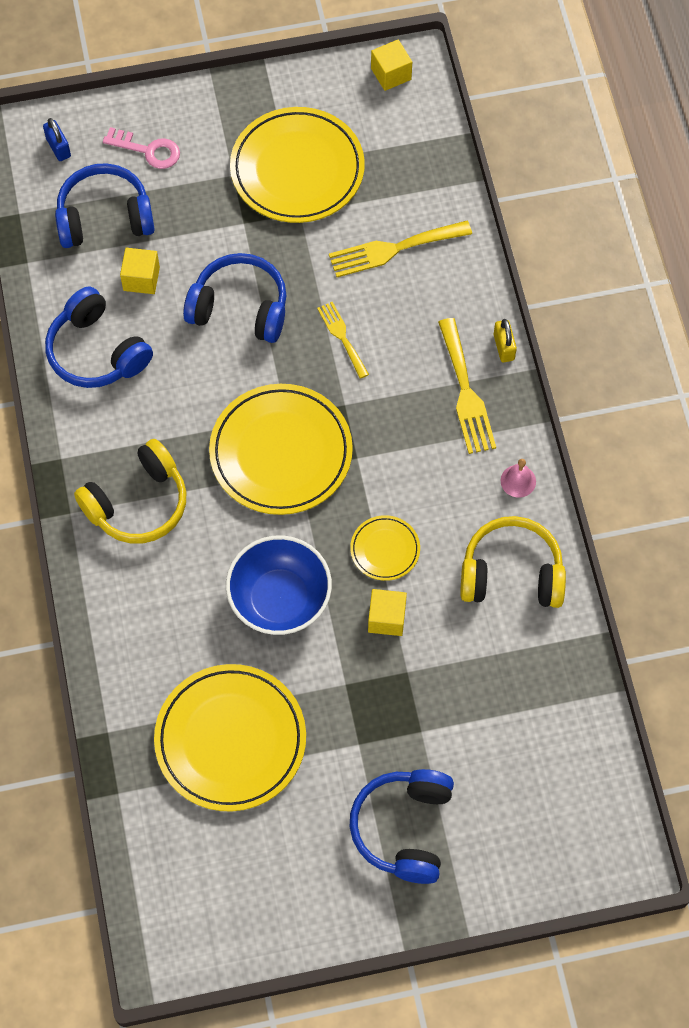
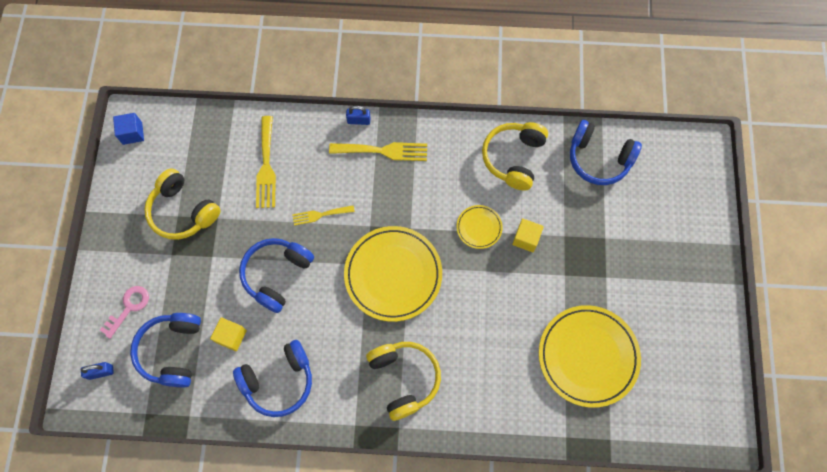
camera: 75 degrees left, 5 degrees up
(279, 599) = (497, 301): blue bowl -> none
(297, 169) = (183, 211): yellow plate -> yellow headphones
(391, 74) = (132, 133): yellow cube -> blue cube
(404, 828) = (665, 264): blue headphones -> blue headphones (598, 158)
(504, 347) = (358, 120): yellow padlock -> blue padlock
(518, 481) = (453, 137): pink bell -> none

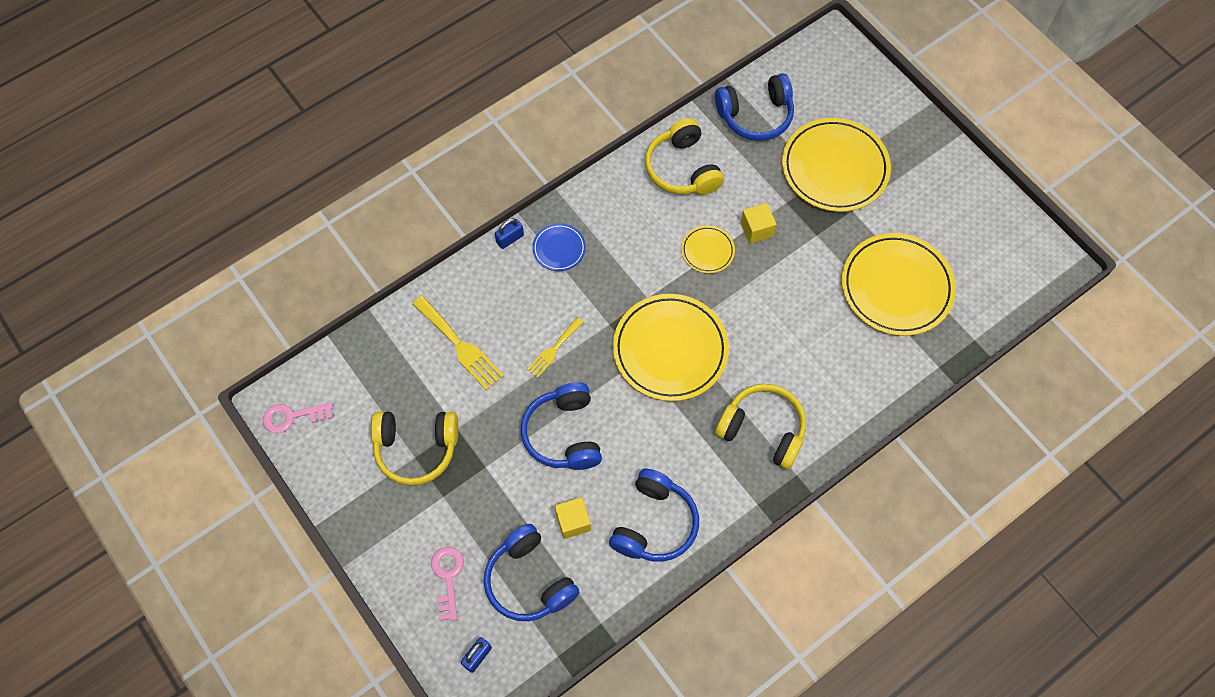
camera: 40 degrees left, 5 degrees down
(132, 133) = (292, 417): blue cube -> pink key
(383, 151) = (559, 249): yellow fork -> blue plate
(621, 238) = (834, 168): none -> yellow plate

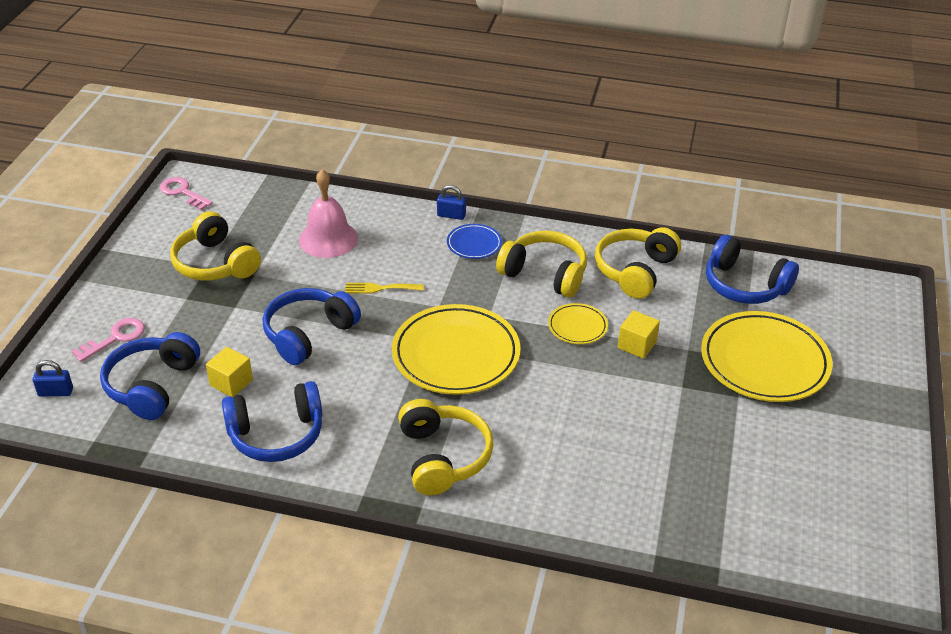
camera: 50 degrees right, 25 degrees down
(460, 346) = (328, 239): yellow fork -> pink bell
(635, 228) = (544, 274): none -> yellow headphones
(896, 287) = (700, 472): yellow plate -> none

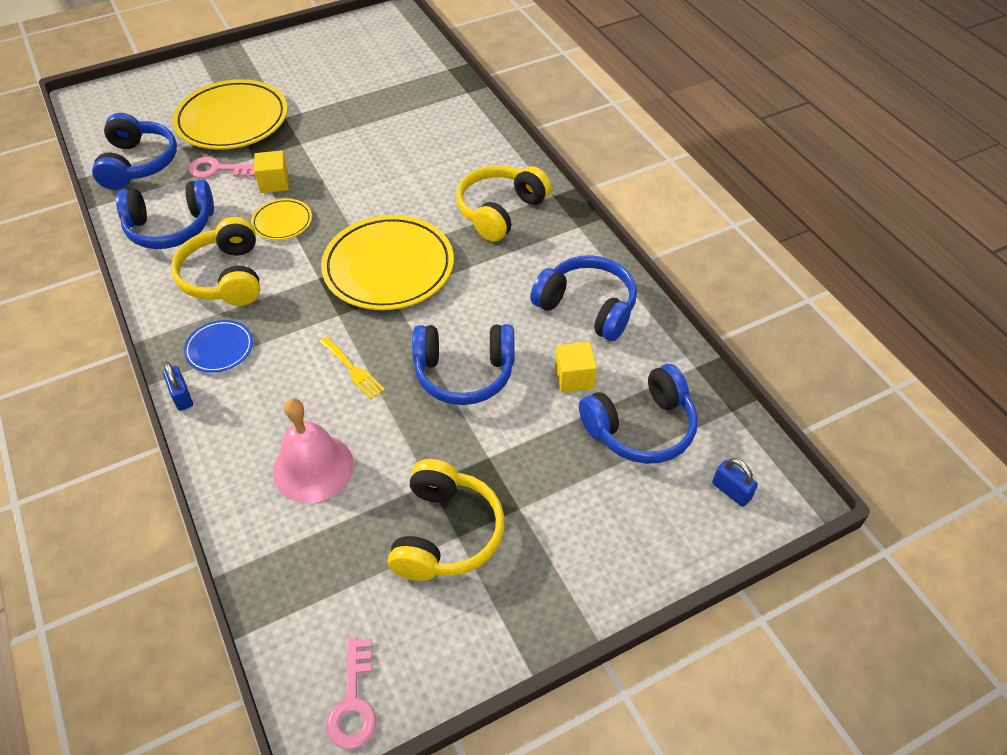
camera: 130 degrees left, 10 degrees up
(115, 338) = (628, 513): pink key -> pink key (218, 169)
(635, 271) = (171, 227): yellow headphones -> blue headphones

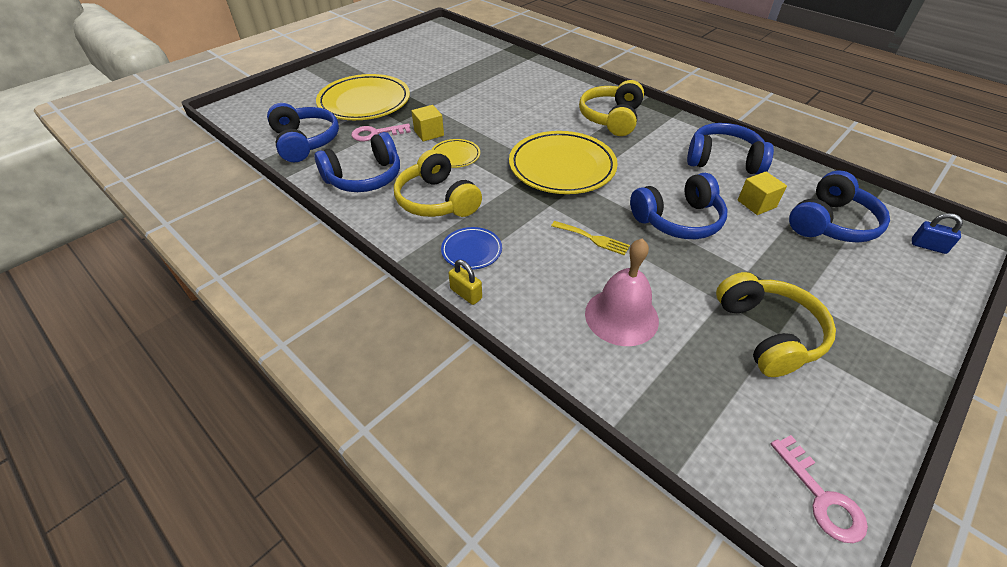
camera: 20 degrees left, 5 degrees down
(182, 396) = (466, 294): blue padlock -> yellow padlock

